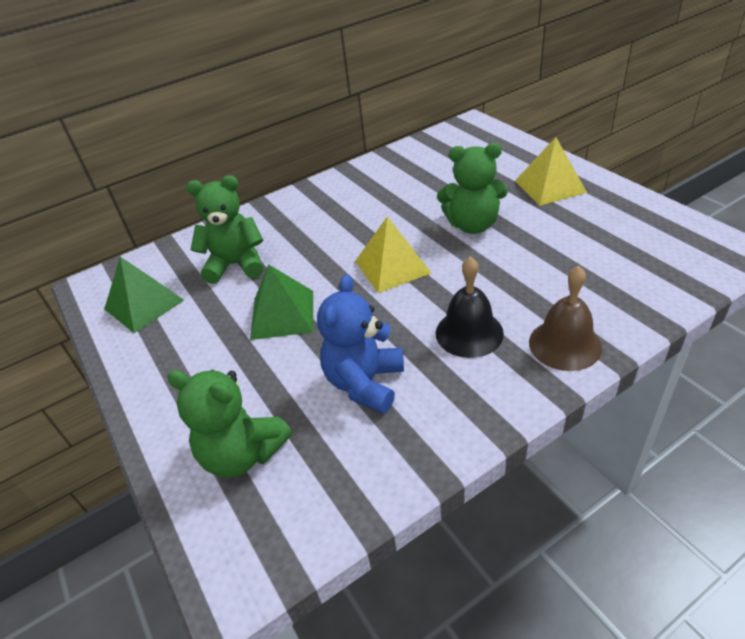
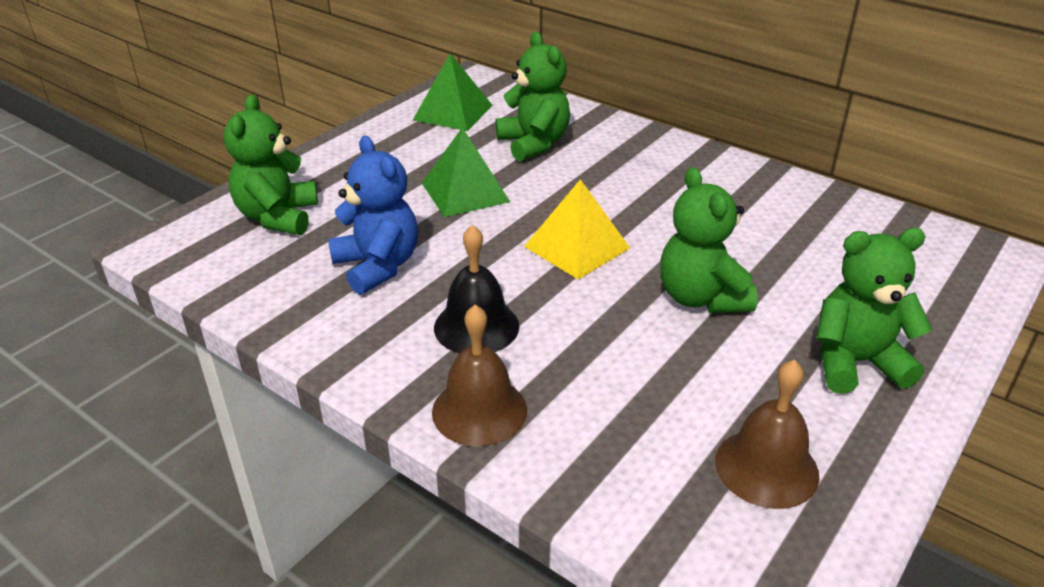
camera: 65 degrees right, 5 degrees down
(365, 383) = (378, 266): blue teddy bear -> blue teddy bear turned 60 degrees clockwise
(549, 186) = (855, 362): yellow pyramid -> green teddy bear
(631, 235) = (766, 467): none -> brown bell

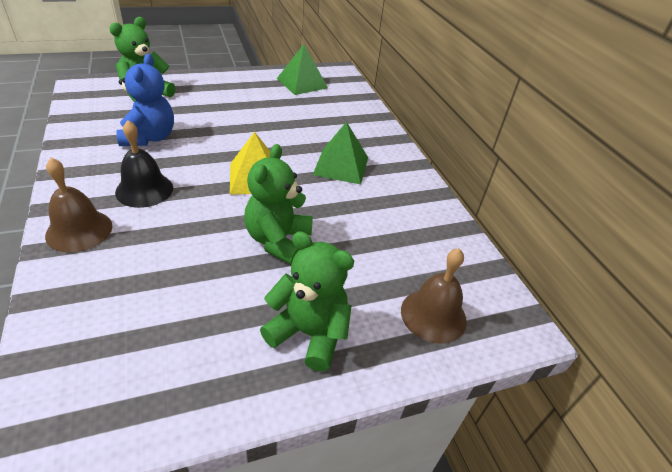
camera: 30 degrees right, 5 degrees up
(465, 192) = (245, 123): green pyramid -> green pyramid (341, 166)
(534, 144) = (318, 116): green teddy bear -> none
(766, 467) = (159, 357): brown bell -> brown bell (433, 315)

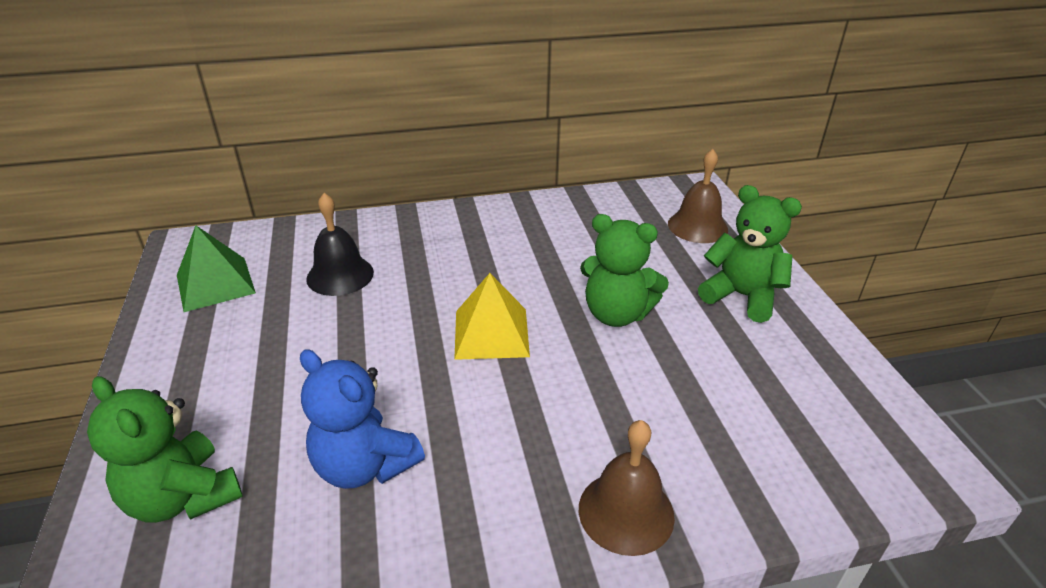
camera: 80 degrees left, 5 degrees down
(144, 190) = (521, 449): black bell -> black bell (340, 275)
(149, 138) = (364, 465): blue teddy bear -> blue teddy bear turned 150 degrees counterclockwise
(309, 333) = (741, 296): green teddy bear -> green teddy bear turned 90 degrees clockwise
(341, 166) = (466, 260): green pyramid -> none

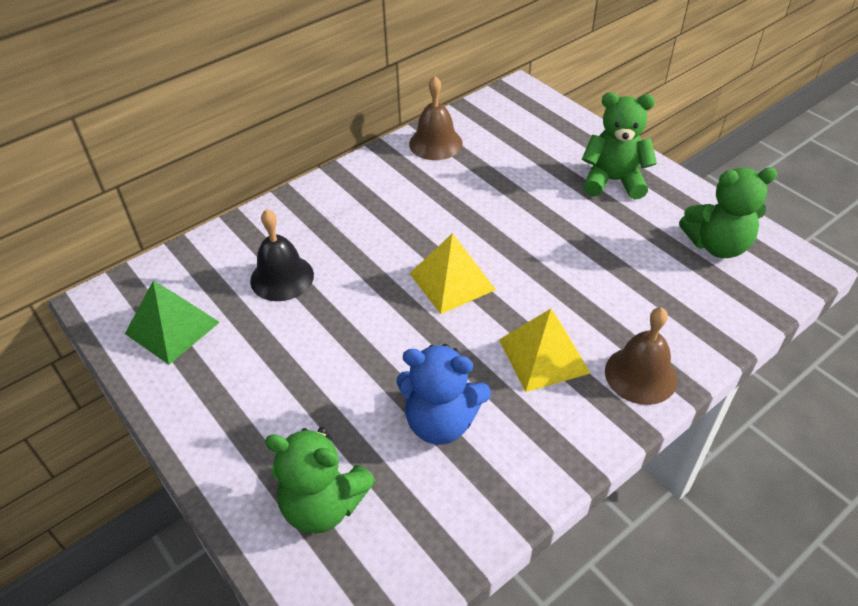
camera: 25 degrees left, 10 degrees up
(527, 443) = (543, 356): none -> yellow pyramid
(616, 314) = (534, 229): green teddy bear -> green teddy bear (717, 245)
(697, 226) = (543, 128): brown bell -> brown bell (435, 143)

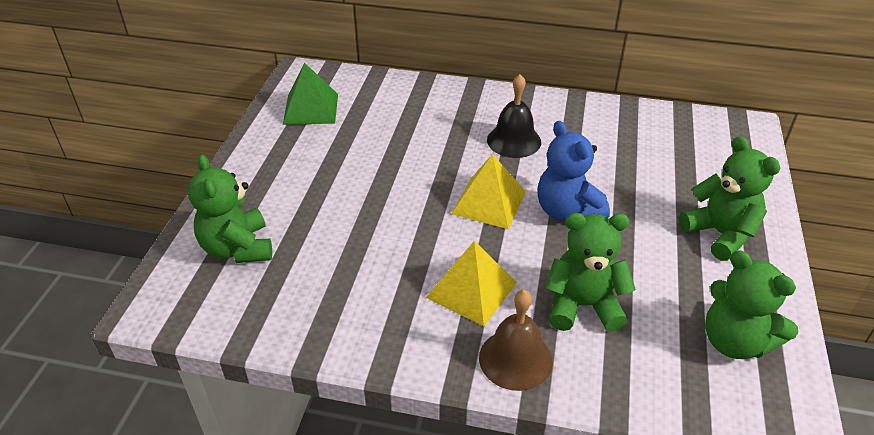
camera: 50 degrees right, 5 degrees down
(282, 277) = (399, 125): black bell -> black bell (514, 140)
(435, 143) = (619, 118): brown bell -> none
(441, 421) = (354, 266): blue teddy bear -> blue teddy bear (567, 211)
(619, 300) = (583, 306): none -> green teddy bear

